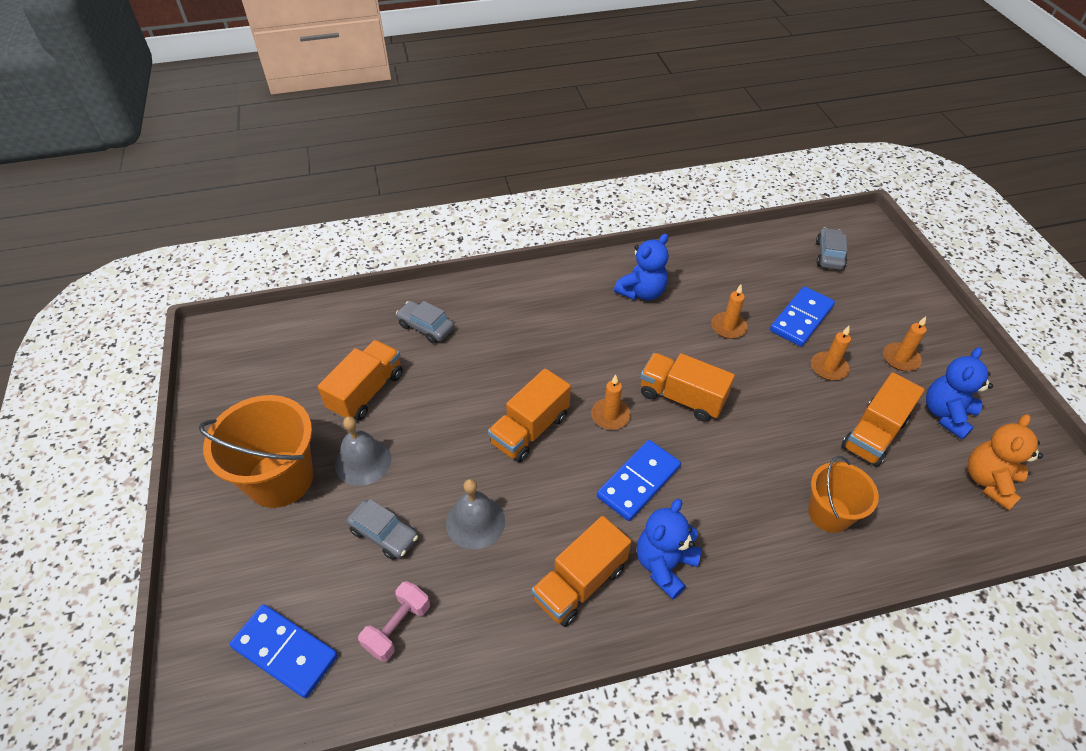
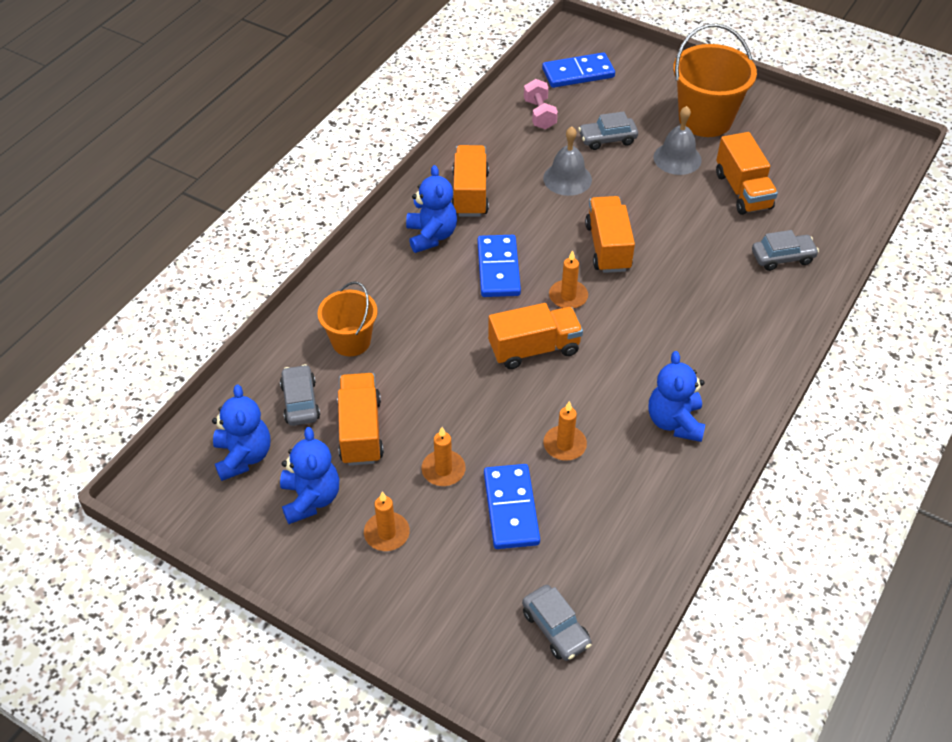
camera: 135 degrees right, 0 degrees up
(912, 492) = (300, 402): none -> grey car
(989, 481) = (243, 456): orange teddy bear -> blue teddy bear

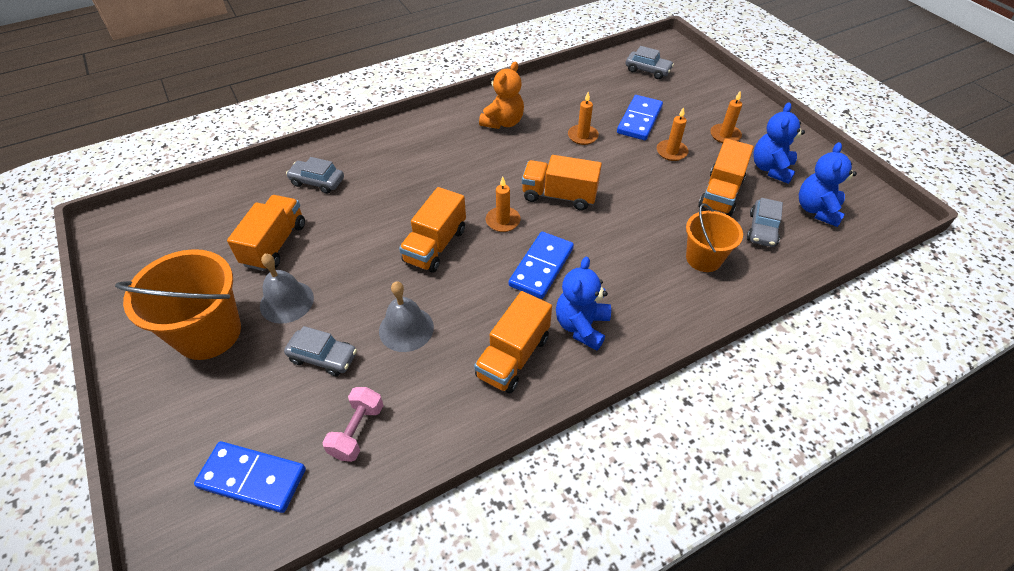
camera: 150 degrees left, 0 degrees up
(555, 628) = (647, 70): grey car -> grey car turned 120 degrees clockwise
(675, 422) = (503, 122): blue teddy bear -> orange teddy bear

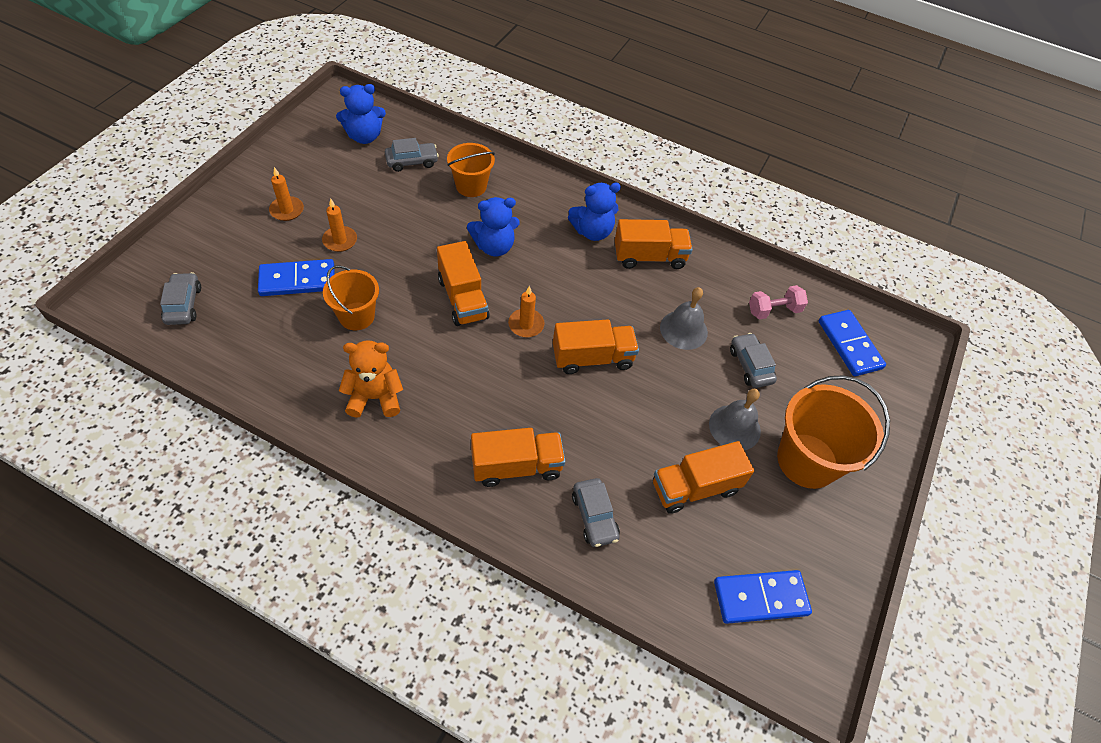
camera: 130 degrees left, 5 degrees up
(541, 267) = (557, 276): blue domino -> blue domino (760, 597)
(582, 136) = (356, 316): orange candle -> orange bucket
(720, 193) = (382, 194): orange truck -> orange truck (516, 466)
(771, 169) = (323, 170): blue teddy bear -> blue teddy bear (494, 246)

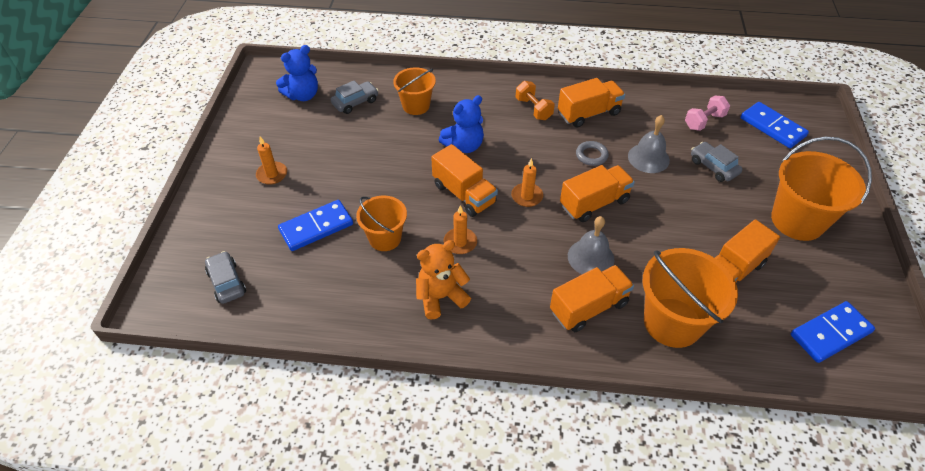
camera: 15 degrees left, 5 degrees down
(340, 240) = (333, 183): orange candle -> orange candle (460, 242)
(592, 231) = (533, 109): blue teddy bear -> orange dumbbell
(594, 516) = (672, 322): grey car -> orange bucket
(622, 305) = (591, 155): none -> grey ring
(734, 427) = (731, 216): grey bell -> grey bell (590, 257)

